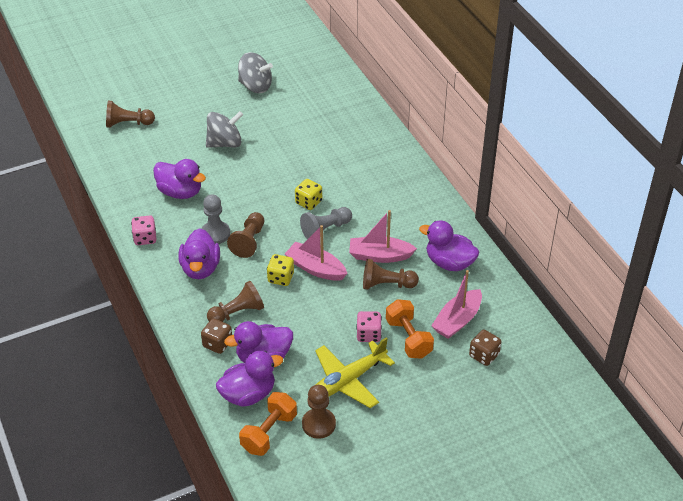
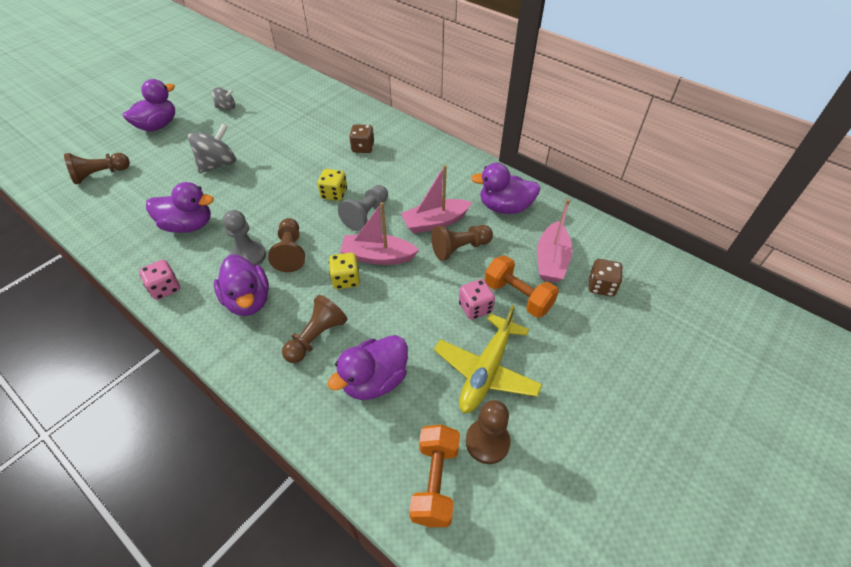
camera: 25 degrees left, 5 degrees up
(217, 344) = (310, 385): brown dice -> brown dice (363, 148)
(248, 394) = (382, 438): purple duck -> purple duck (158, 126)
(255, 86) = (226, 108): grey spinning top -> grey spinning top, size x0.59

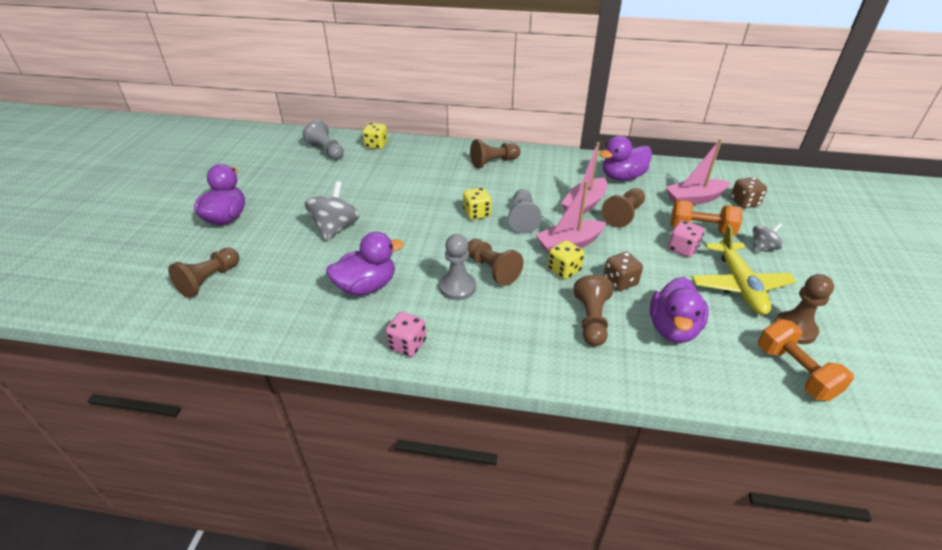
camera: 30 degrees left, 10 degrees down
(226, 108) = (286, 181): grey spinning top -> grey spinning top (762, 248)
(248, 300) = (499, 320): purple duck -> none
(281, 88) = (326, 151): none -> grey pawn
(324, 96) = (376, 145): none -> yellow dice
(363, 148) = (460, 173): brown dice -> brown dice (620, 282)
(402, 147) = (493, 162): none -> brown pawn
(551, 260) = (694, 199): pink boat -> pink boat turned 90 degrees clockwise

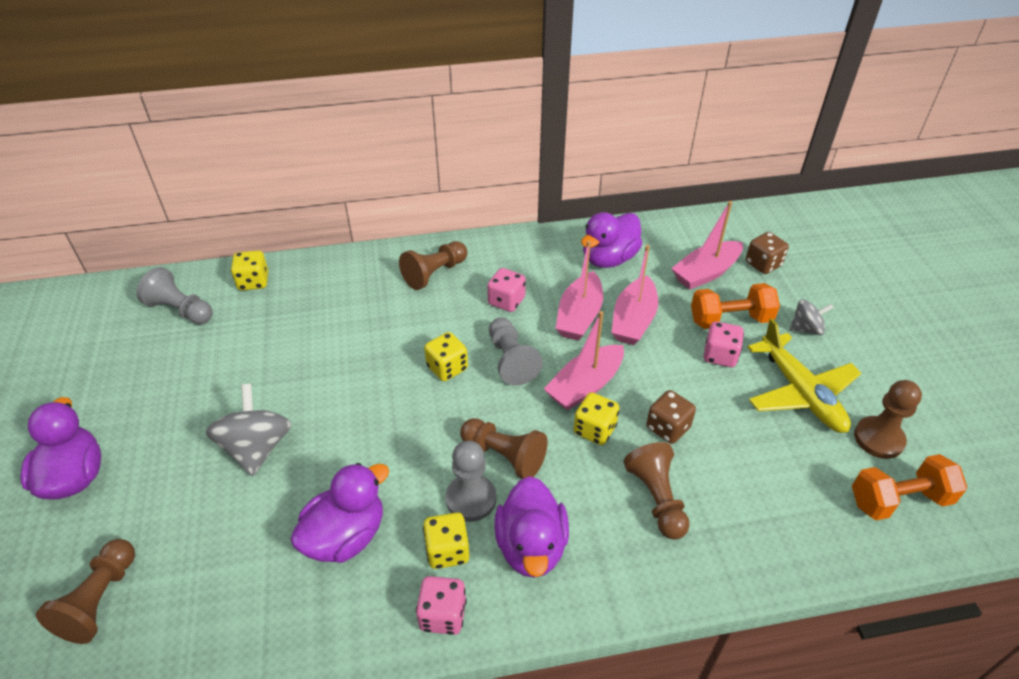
camera: 20 degrees left, 5 degrees up
(427, 311) = (447, 551): none -> yellow dice
(535, 186) = (506, 301): none -> pink dice
(623, 215) = (633, 320): brown pawn -> pink boat
(673, 328) = (752, 480): purple duck -> purple duck (531, 546)
(762, 248) = (806, 329): grey spinning top -> grey spinning top turned 45 degrees clockwise
(795, 372) = (899, 500): orange dumbbell -> orange dumbbell turned 60 degrees counterclockwise

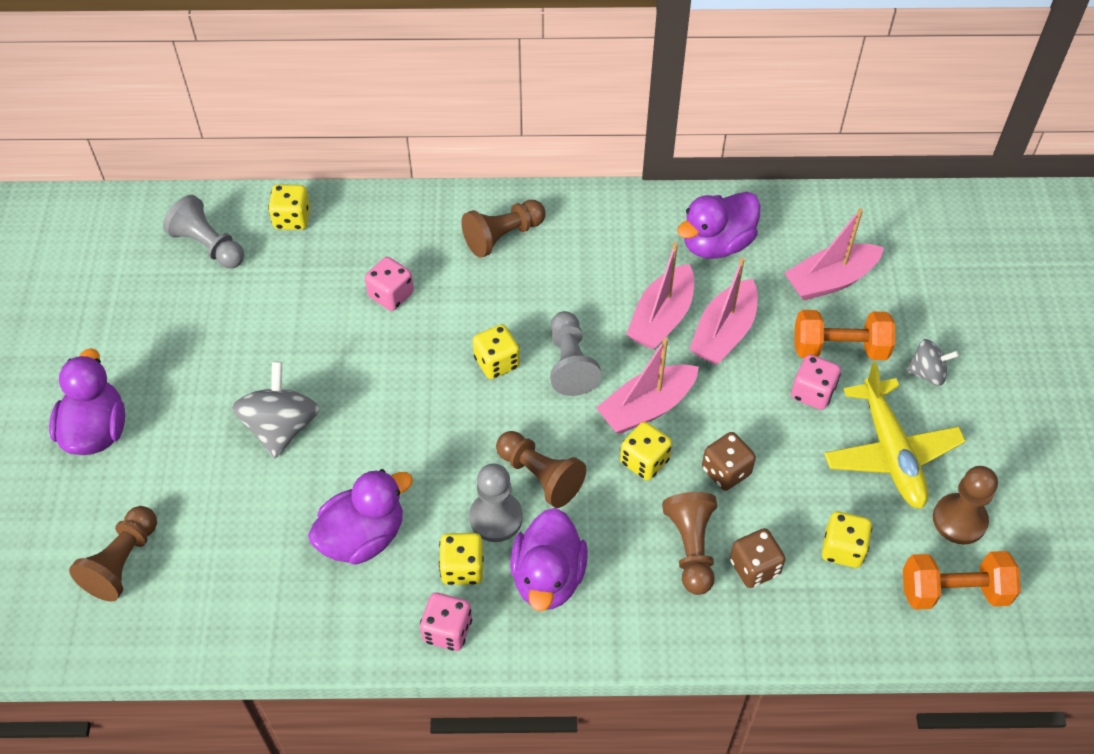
camera: 10 degrees right, 10 degrees up
(506, 301) = (580, 286): pink dice -> pink dice (391, 295)
(763, 264) = (905, 278): brown dice -> brown dice (754, 567)
(790, 478) = (842, 549): none -> yellow dice

